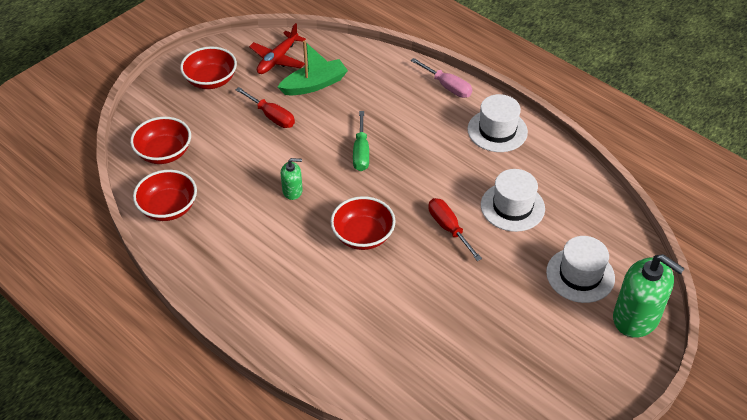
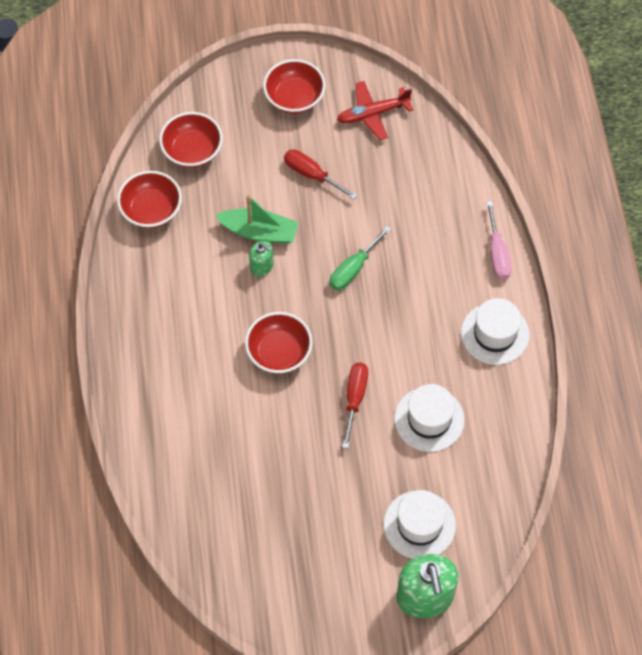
camera: 40 degrees right, 15 degrees up
(271, 116) = (312, 175): red screwdriver -> red screwdriver turned 135 degrees clockwise
(314, 85) = (379, 166): green boat -> green boat (259, 232)

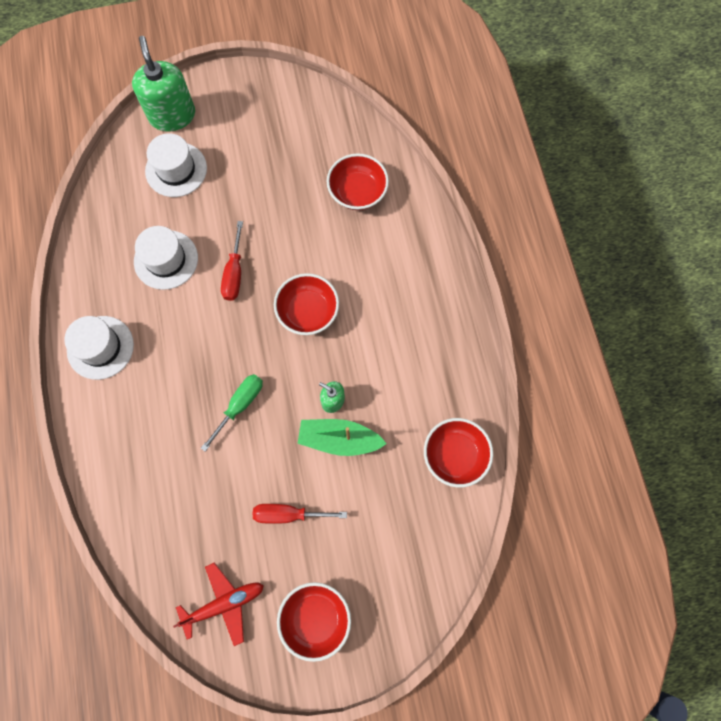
camera: 175 degrees right, 10 degrees up
(192, 151) = (422, 534): red bowl -> red bowl (357, 192)
(312, 175) = (288, 514): red screwdriver -> red screwdriver turned 150 degrees clockwise
(497, 253) = (92, 435): pink screwdriver -> none

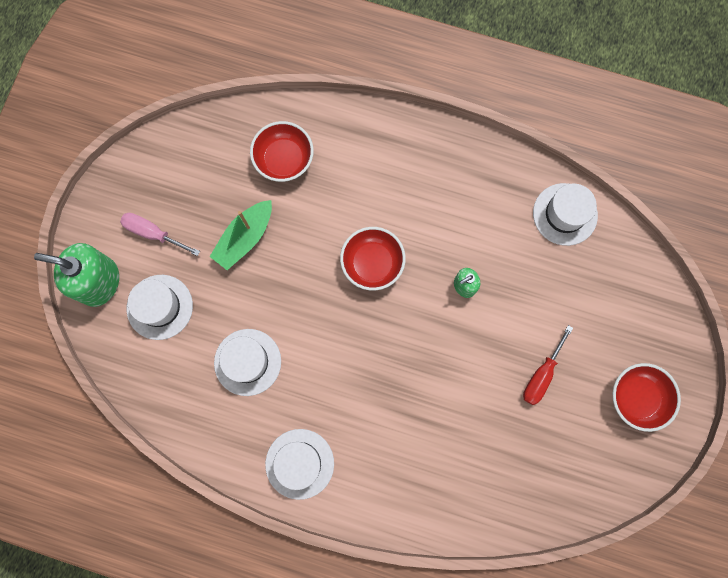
camera: 60 degrees left, 5 degrees up
(224, 603) = (587, 466): red plane -> none
(234, 131) = (153, 233): none -> pink screwdriver
(234, 273) = (298, 307): red screwdriver -> none
(240, 405) = (425, 366): green screwdriver -> none
(339, 439) = (501, 299): green boat -> green boat (245, 238)
(455, 455) = (565, 214): red bowl -> white hat

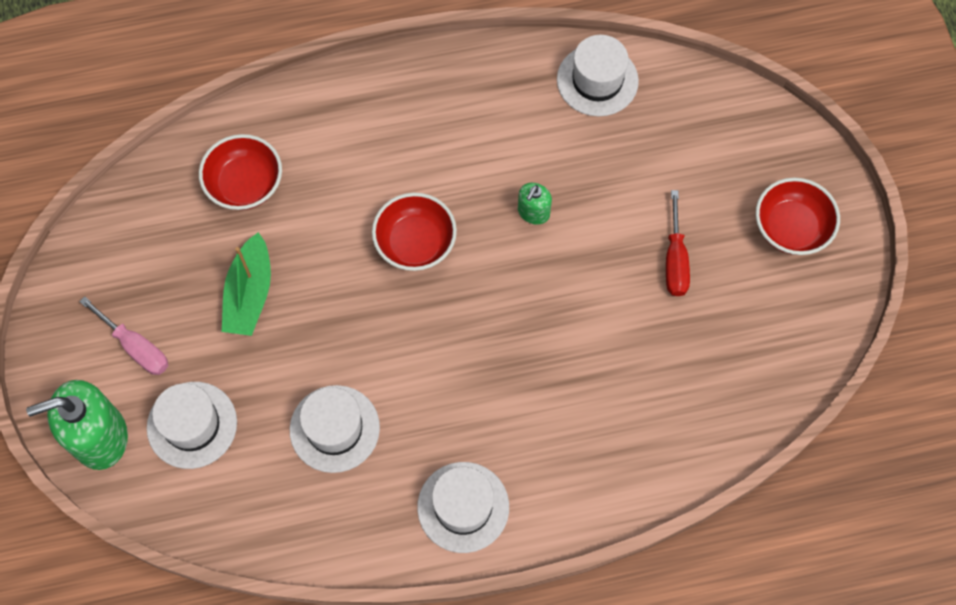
camera: 30 degrees left, 10 degrees down
(153, 233) = (135, 347): pink screwdriver -> pink screwdriver turned 135 degrees counterclockwise

